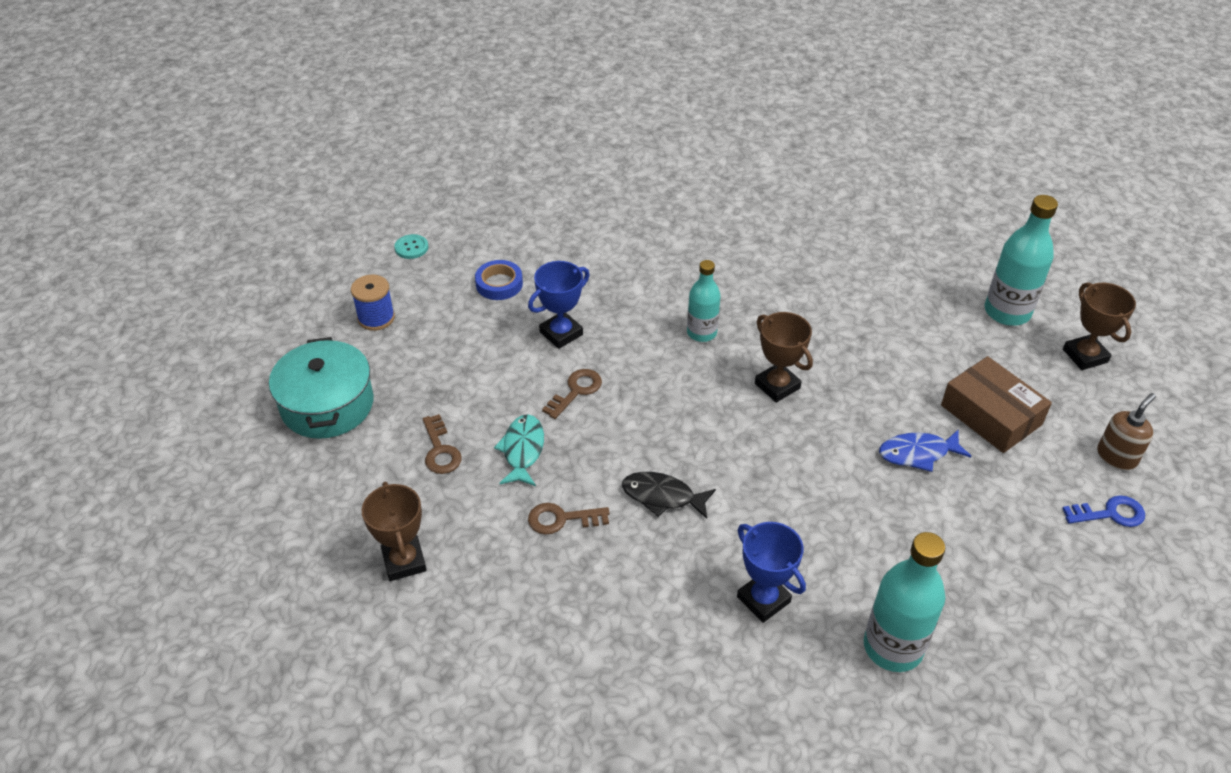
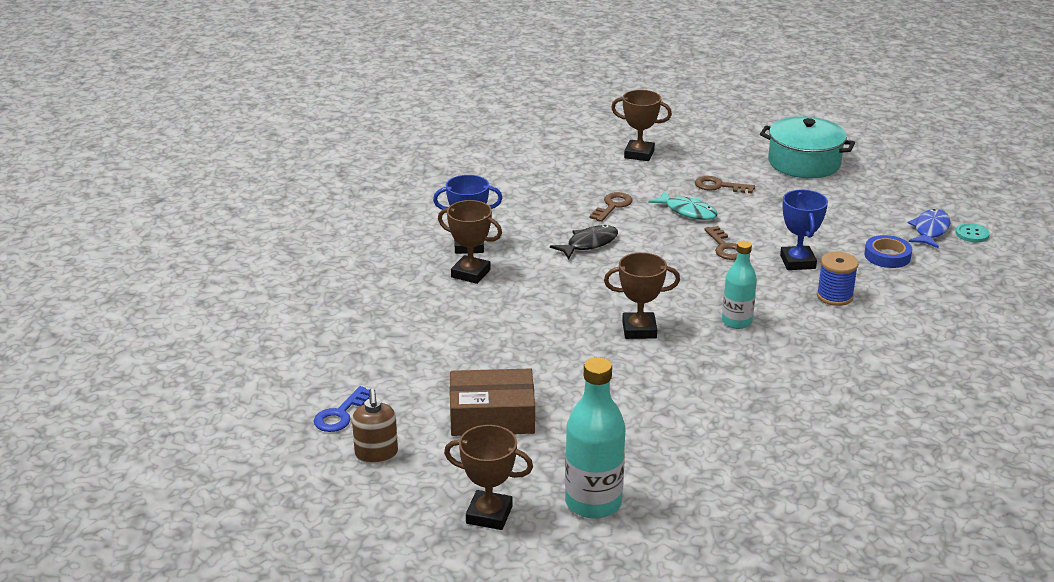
camera: 125 degrees right, 15 degrees down
(376, 318) = (886, 199): blue spool -> blue spool (834, 296)
(813, 562) = (470, 273): none -> brown trophy
(893, 647) = (380, 272): turquoise bottle -> none
(918, 453) = (500, 359): blue fish -> blue fish (930, 230)

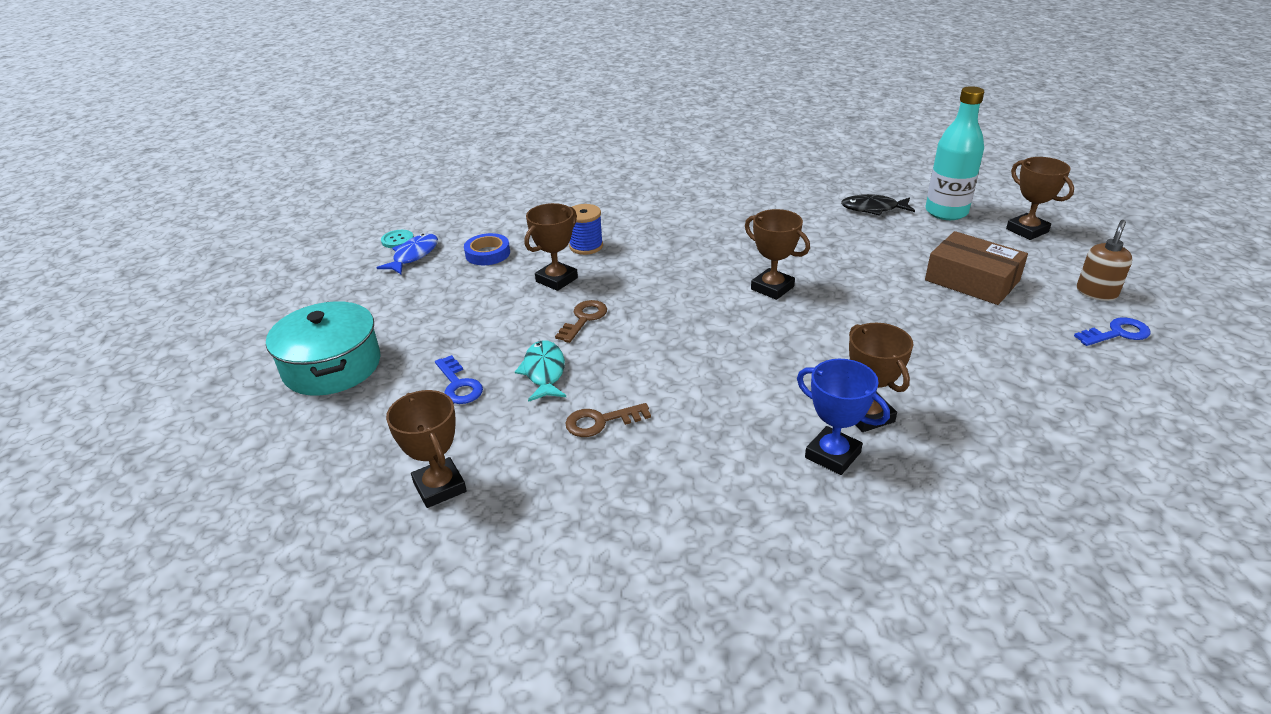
camera: 135 degrees left, 5 degrees up
(589, 244) = (697, 386): black fish -> black fish (873, 209)
(719, 186) = (458, 385): brown key -> blue key
(737, 322) = (688, 261): turquoise bottle -> none
(797, 262) = (556, 280): blue trophy -> brown trophy
(930, 230) = (413, 255): blue fish -> blue fish turned 135 degrees clockwise

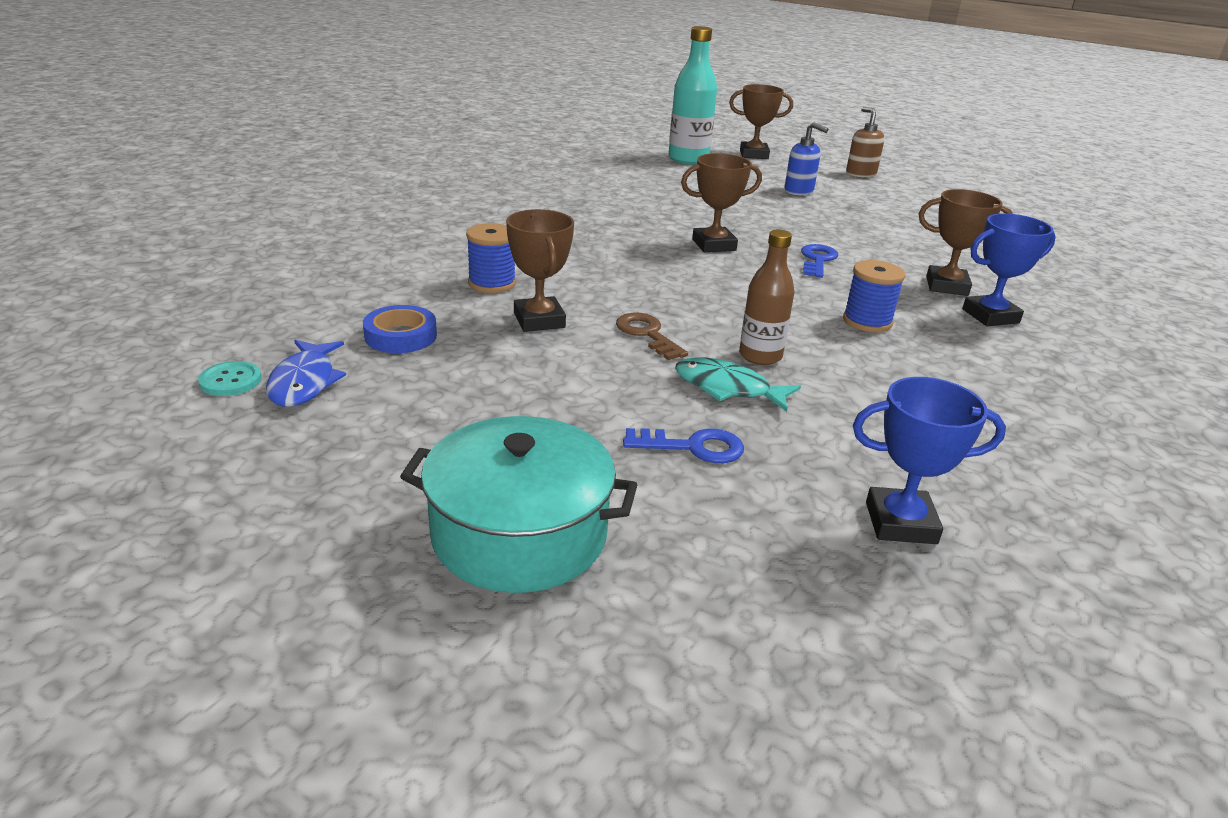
camera: 60 degrees left, 5 degrees down
(413, 255) = (304, 382): blue fish -> blue fish turned 150 degrees counterclockwise
(439, 487) = (900, 523): brown trophy -> blue trophy
(601, 421) = (855, 389): brown key -> none
(605, 369) = (760, 356): none -> brown bottle
(726, 395) = (867, 321): none -> blue spool
(873, 209) = (641, 172): black fish -> none
(972, 280) = (799, 191): brown box -> blue soap dispenser
(1117, 333) = (915, 189): blue key -> blue key (817, 260)

